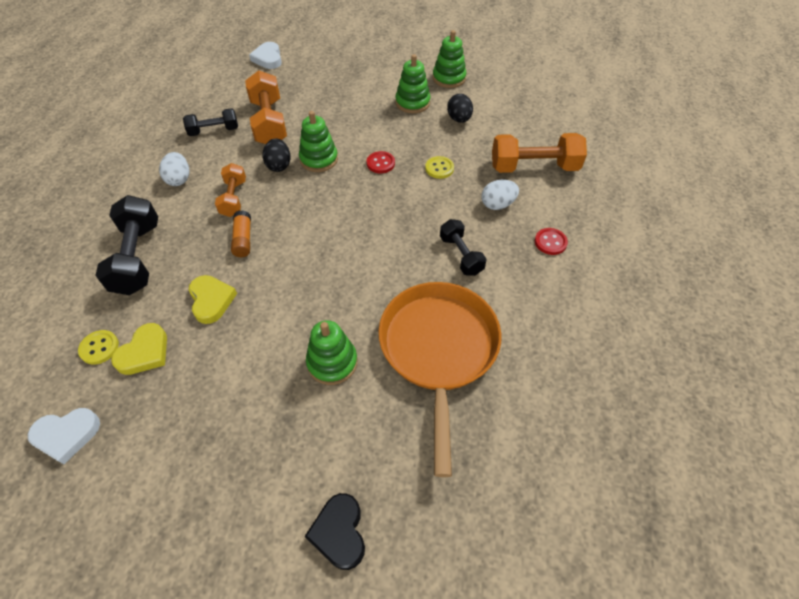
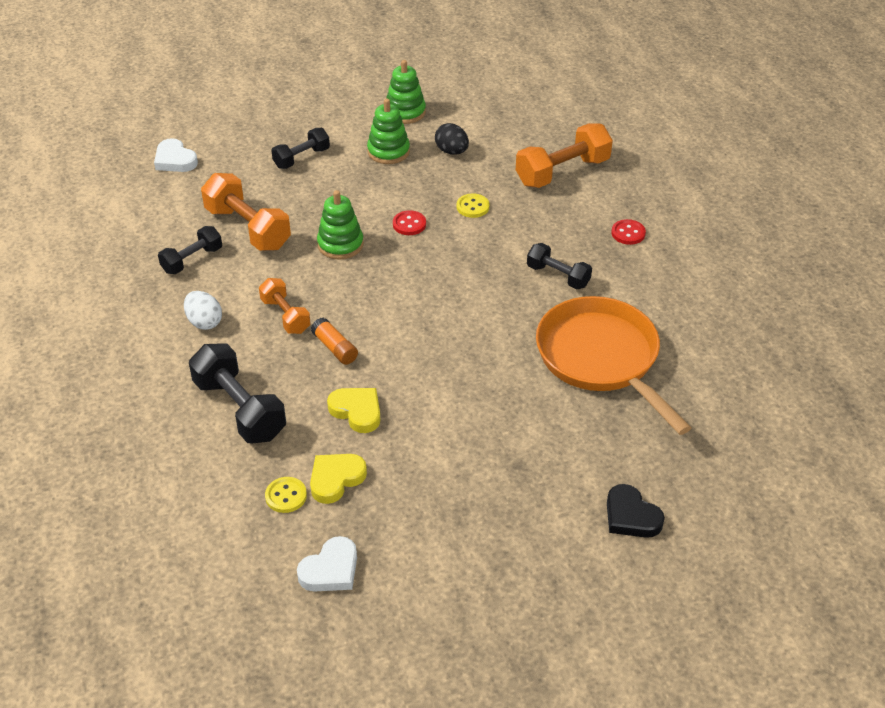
camera: 30 degrees left, 10 degrees down
(145, 352) = (336, 479): yellow heart -> yellow heart turned 135 degrees counterclockwise
(279, 165) = (302, 266): black egg -> none
(332, 362) = (518, 408): green stacking toy -> none
(349, 86) = (301, 158): none -> black dumbbell
(497, 204) = (555, 219): white egg -> none

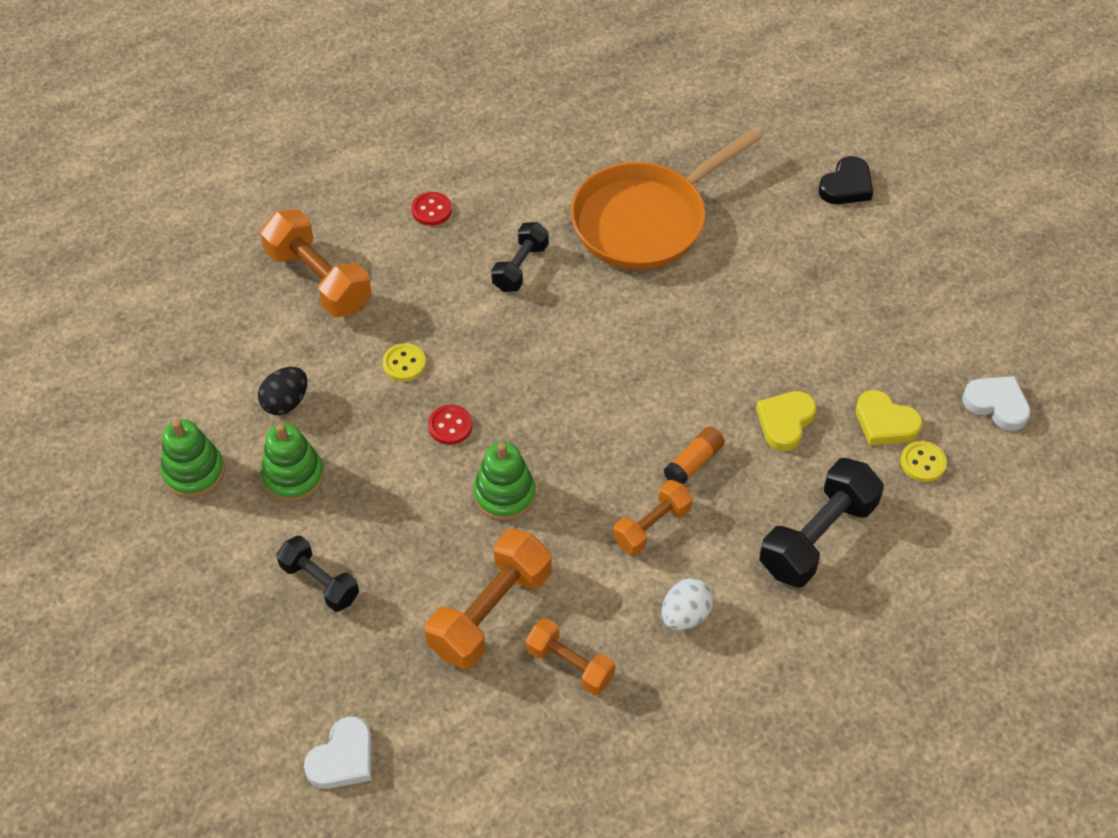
camera: 100 degrees left, 10 degrees up
(192, 260) = (570, 665): black dumbbell -> orange dumbbell

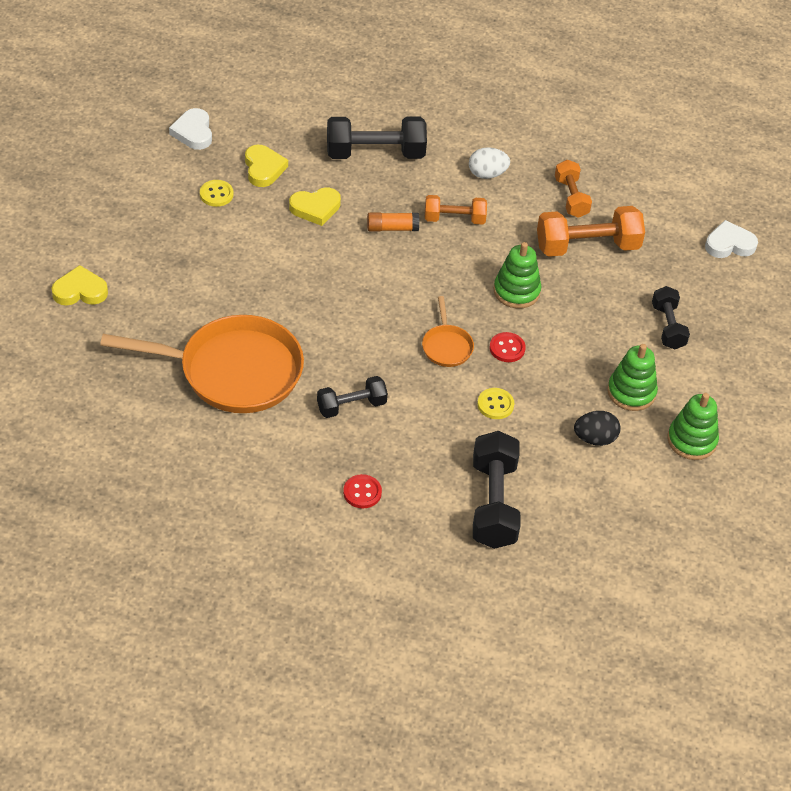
camera: 140 degrees left, 5 degrees down
(319, 280) = (493, 503): orange dumbbell -> black dumbbell
(505, 383) = (446, 346): none -> orange pan
(846, 186) = (80, 291): black heart -> yellow heart
(923, 462) = (273, 140): yellow button -> yellow button (216, 194)

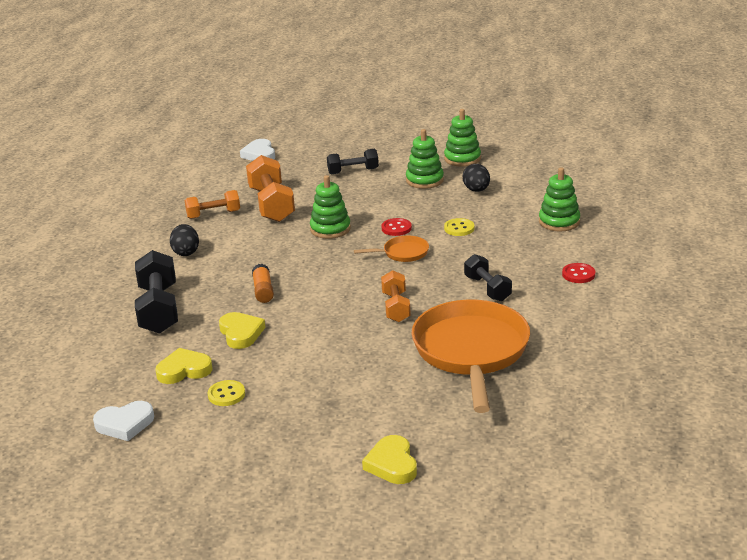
camera: 90 degrees left, 20 degrees down
(454, 219) = (246, 262): orange dumbbell -> orange dumbbell (396, 307)
(487, 174) = (186, 252): white egg -> black egg
(493, 503) = (559, 222): black dumbbell -> green stacking toy

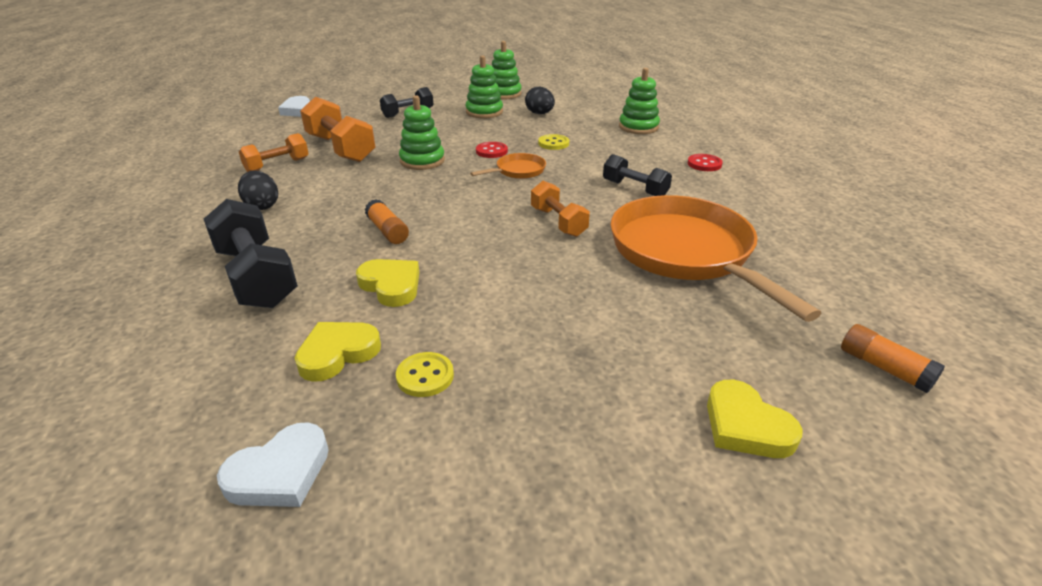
camera: 25 degrees left, 5 degrees up
(522, 457) = (884, 368): none -> orange glue stick

